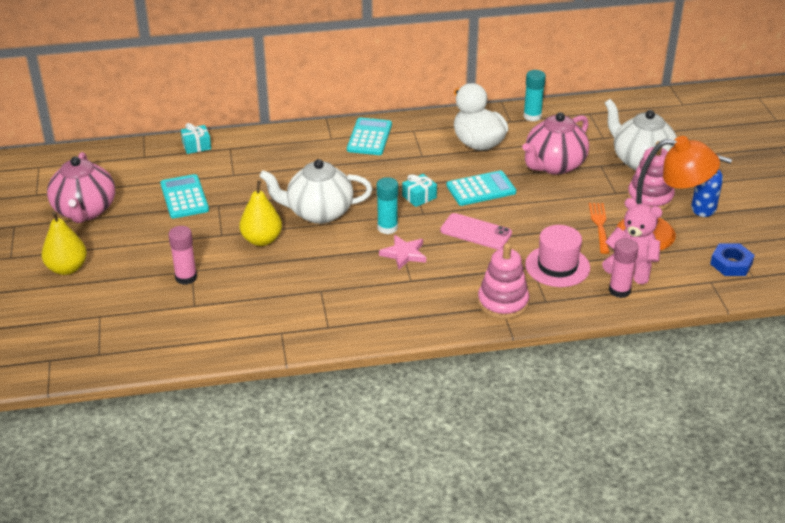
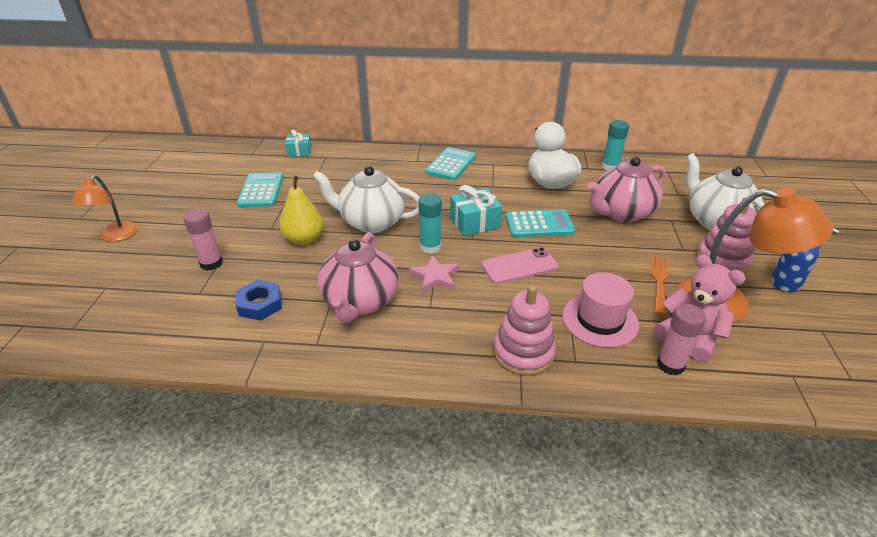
camera: 15 degrees right, 0 degrees up
(67, 268) = (116, 236): yellow pear -> orange lamp
(85, 211) = (171, 189): pink teapot -> pink teapot (360, 302)
(419, 197) = (474, 222): turquoise gift -> turquoise gift, size x1.52
(476, 232) = (519, 266): pink phone -> pink phone turned 60 degrees counterclockwise
(731, 264) = (820, 356): blue nut -> blue nut (260, 304)

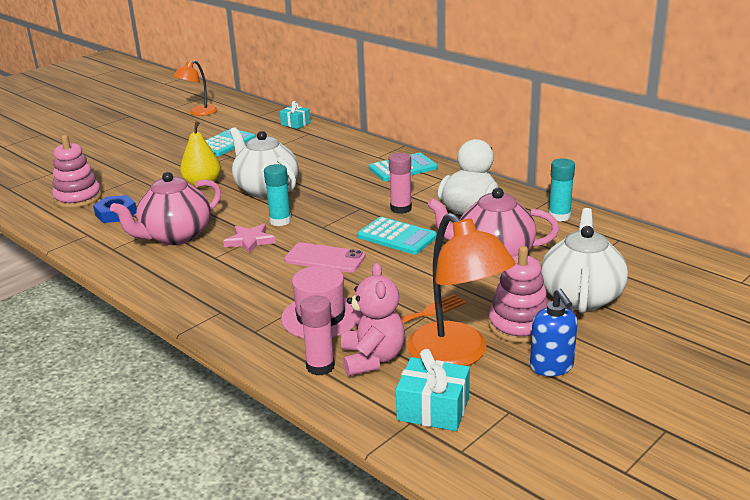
camera: 40 degrees right, 10 degrees down
(116, 236) = (97, 145): orange lamp -> orange lamp (198, 113)
(211, 263) = (125, 179): pink glue stick -> pink glue stick (401, 209)
(474, 222) = (344, 216): turquoise gift -> turquoise gift (433, 409)
(523, 353) = (227, 310): pink stacking toy -> pink stacking toy (78, 198)

